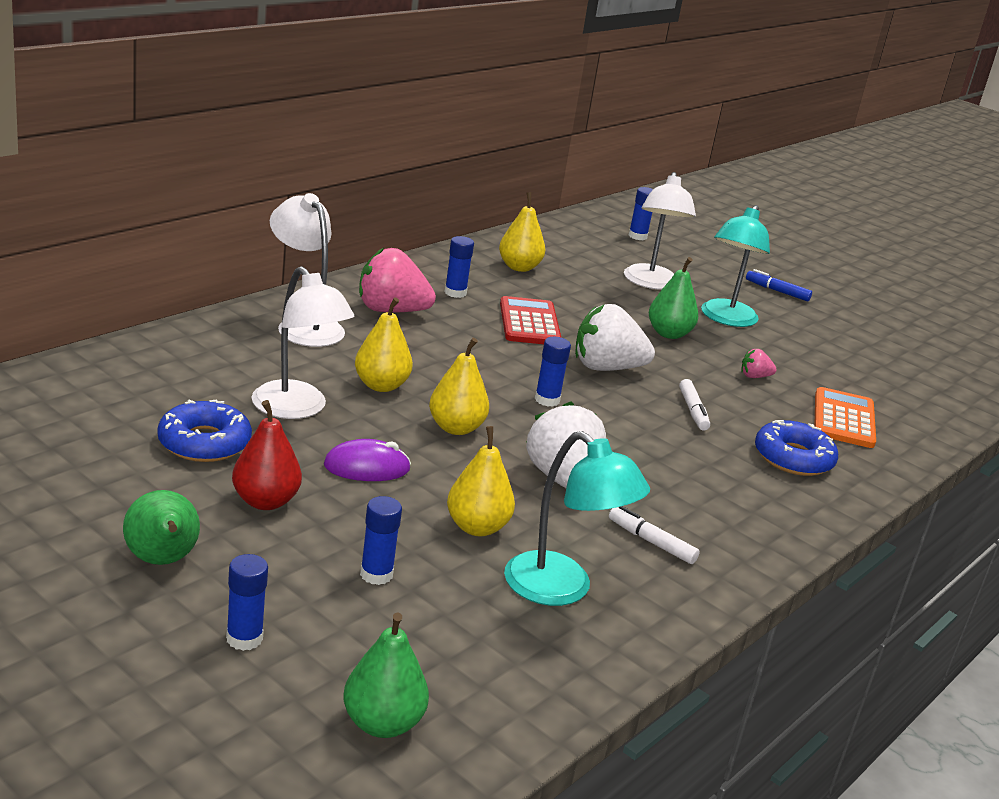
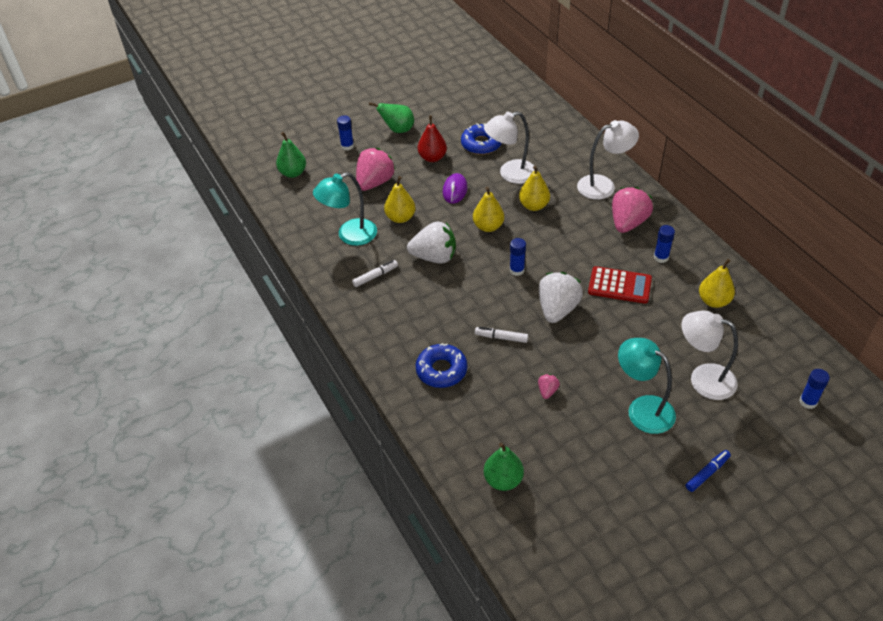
camera: 115 degrees right, 20 degrees up
(376, 574) = (375, 182): blue glue stick -> pink strawberry
(668, 334) = (611, 361): green pear -> green pear (503, 480)
(843, 419) = (486, 422): orange calculator -> none

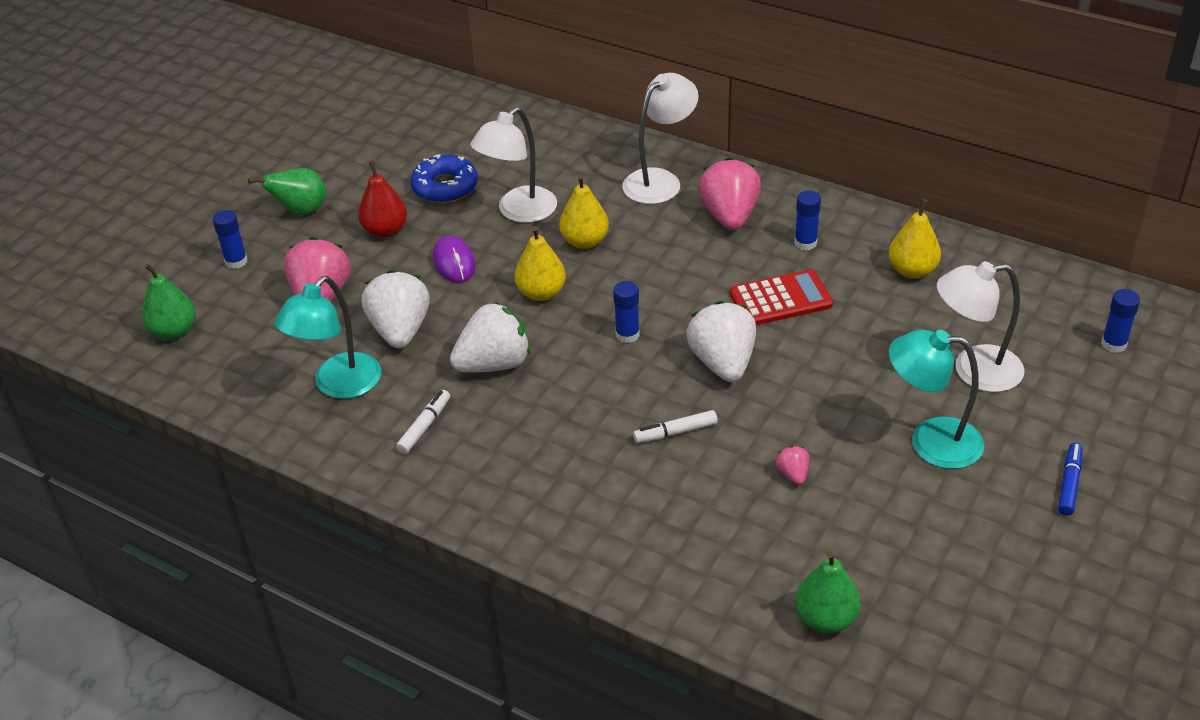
camera: 30 degrees left, 5 degrees down
(400, 218) = (400, 330): yellow pear -> white strawberry
(441, 370) = (625, 513): blue donut -> none

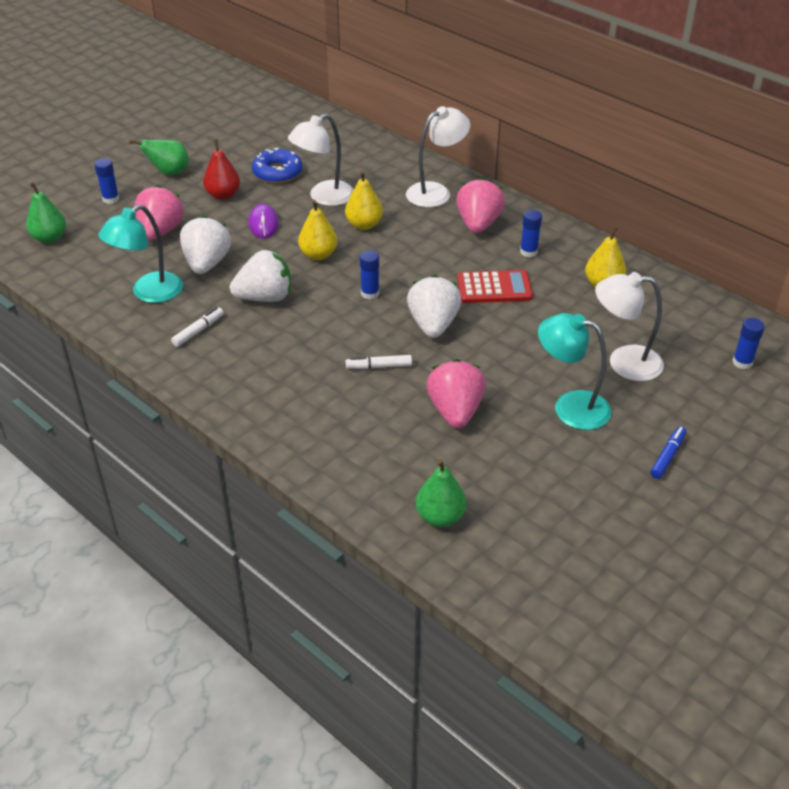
camera: 10 degrees right, 0 degrees up
(793, 474) = (455, 411): pink strawberry -> pink strawberry, size x2.20

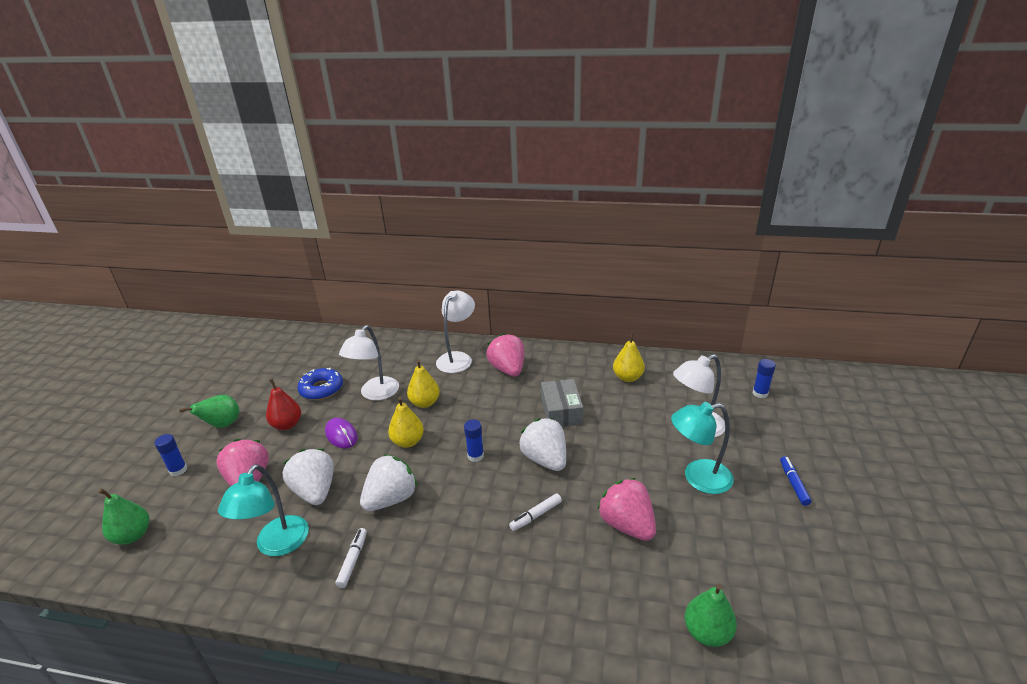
camera: 30 degrees left, 10 degrees down
(494, 288) = (561, 411): red calculator -> grey box
(528, 252) = (559, 375): blue glue stick -> none

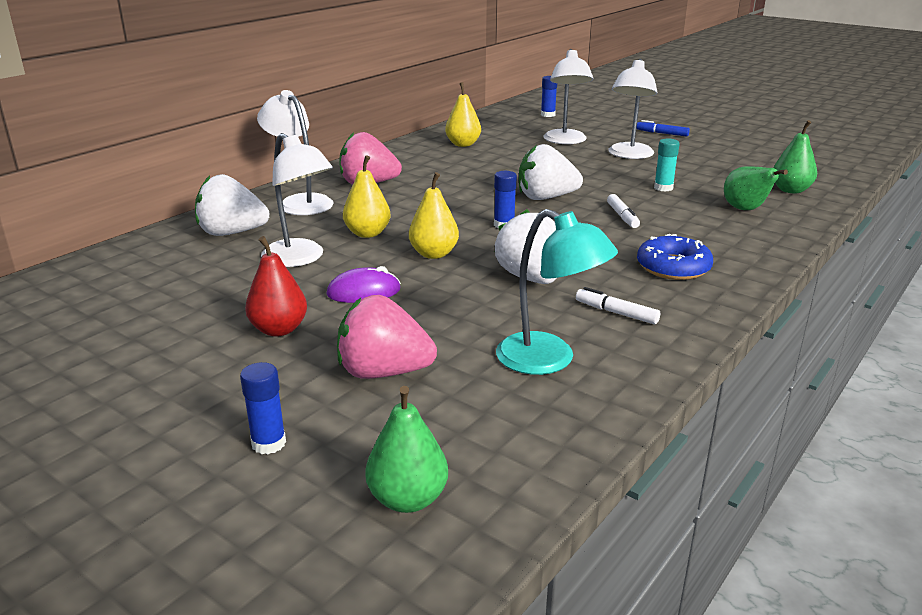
camera: 65 degrees left, 5 degrees down
(222, 425) = (189, 389): green pear -> green pear (746, 210)
(315, 491) = (465, 323): white strawberry -> white strawberry (232, 233)
(321, 389) = (223, 293): blue donut -> blue donut (673, 267)
(561, 411) = (478, 177): grey box -> none
(627, 525) = (663, 188): pink strawberry -> turquoise glue stick
(698, 478) = (629, 155): turquoise lamp -> white lamp

